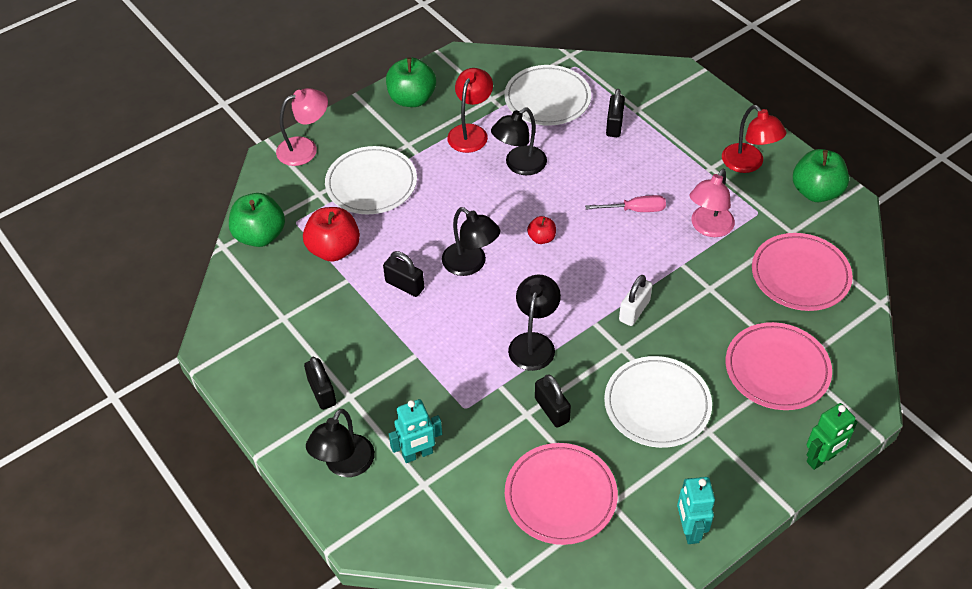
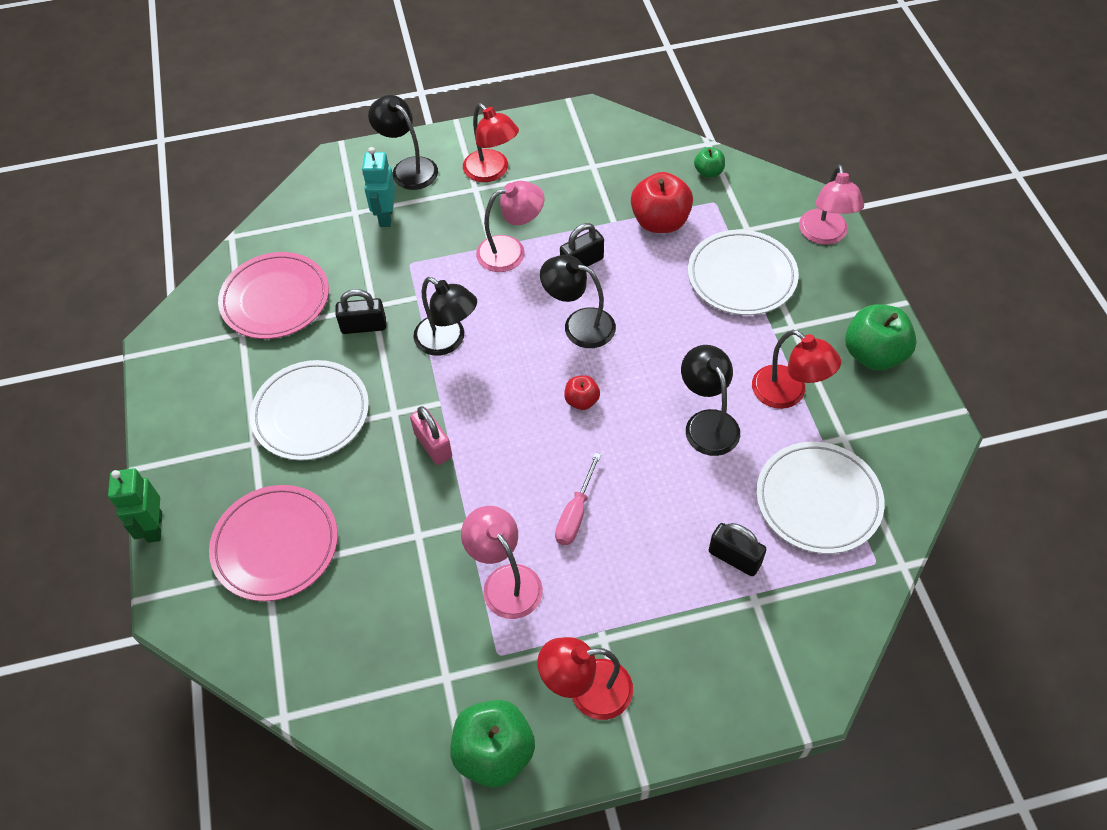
camera: 115 degrees right, 5 degrees up
(260, 236) = (708, 172): green apple -> green apple, size x0.52
(322, 392) = (492, 172): black padlock -> red lamp
(414, 339) = (511, 251): none -> pink lamp
(471, 264) = (579, 324): black lamp -> black lamp turned 45 degrees clockwise
(634, 310) = (433, 445): white padlock -> pink padlock
(689, 530) = (174, 379): turquoise robot -> none
(800, 275) = (377, 646): pink plate -> none

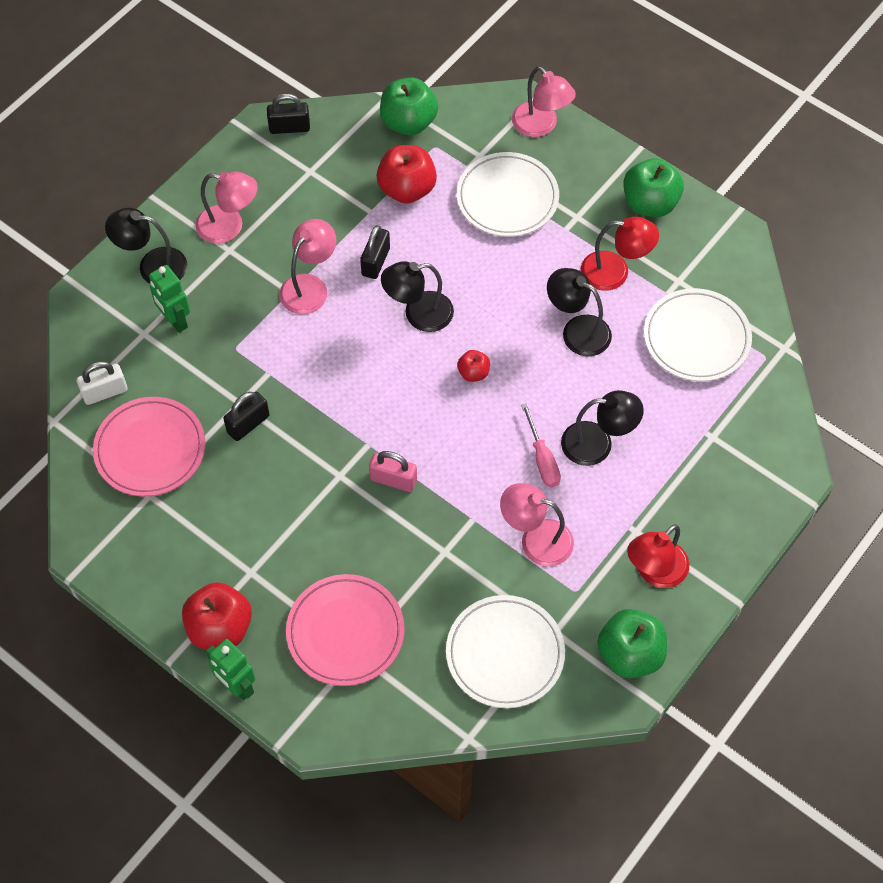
camera: 40 degrees left, 5 degrees up
(188, 471) = (220, 628): none -> red apple
(286, 237) = (105, 392): none -> white padlock
(311, 413) = (274, 519): white plate -> white plate (505, 653)
(386, 216) = (175, 321): turquoise robot -> green robot
(448, 341) = (328, 392): black lamp -> black lamp (597, 444)
(492, 172) = (229, 226): red lamp -> pink lamp
(708, 172) = (408, 122): green apple -> green apple, size x1.92
(734, 558) = (675, 416): black padlock -> black padlock (289, 127)

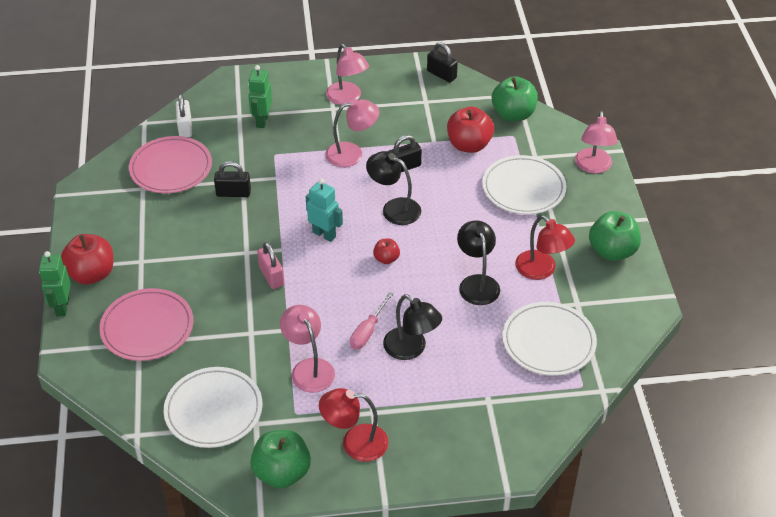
camera: 45 degrees right, 15 degrees down
(105, 392) = (185, 127): white padlock -> white padlock turned 60 degrees clockwise
(152, 266) = (284, 89): black lamp -> none
(388, 395) = (324, 234): none -> turquoise robot

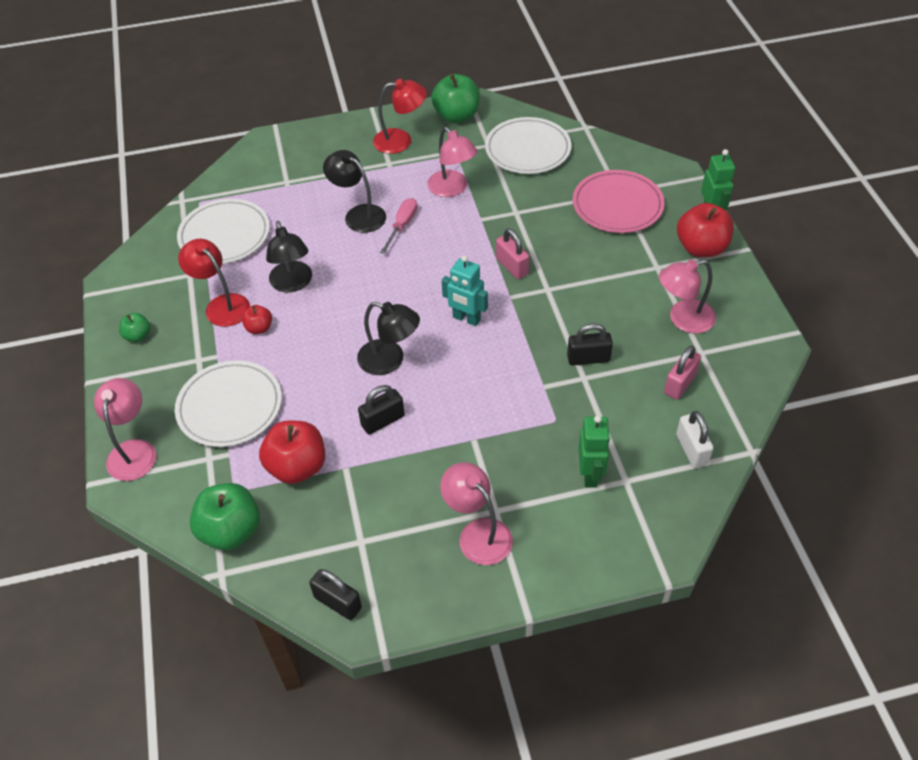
camera: 175 degrees right, 5 degrees up
(171, 168) = (680, 384): pink plate -> pink padlock
(352, 153) = (453, 434): pink lamp -> pink lamp (683, 319)
(386, 259) = (392, 298): red apple -> red apple (259, 328)
(612, 251) = (138, 336): green apple -> green apple, size x0.52

